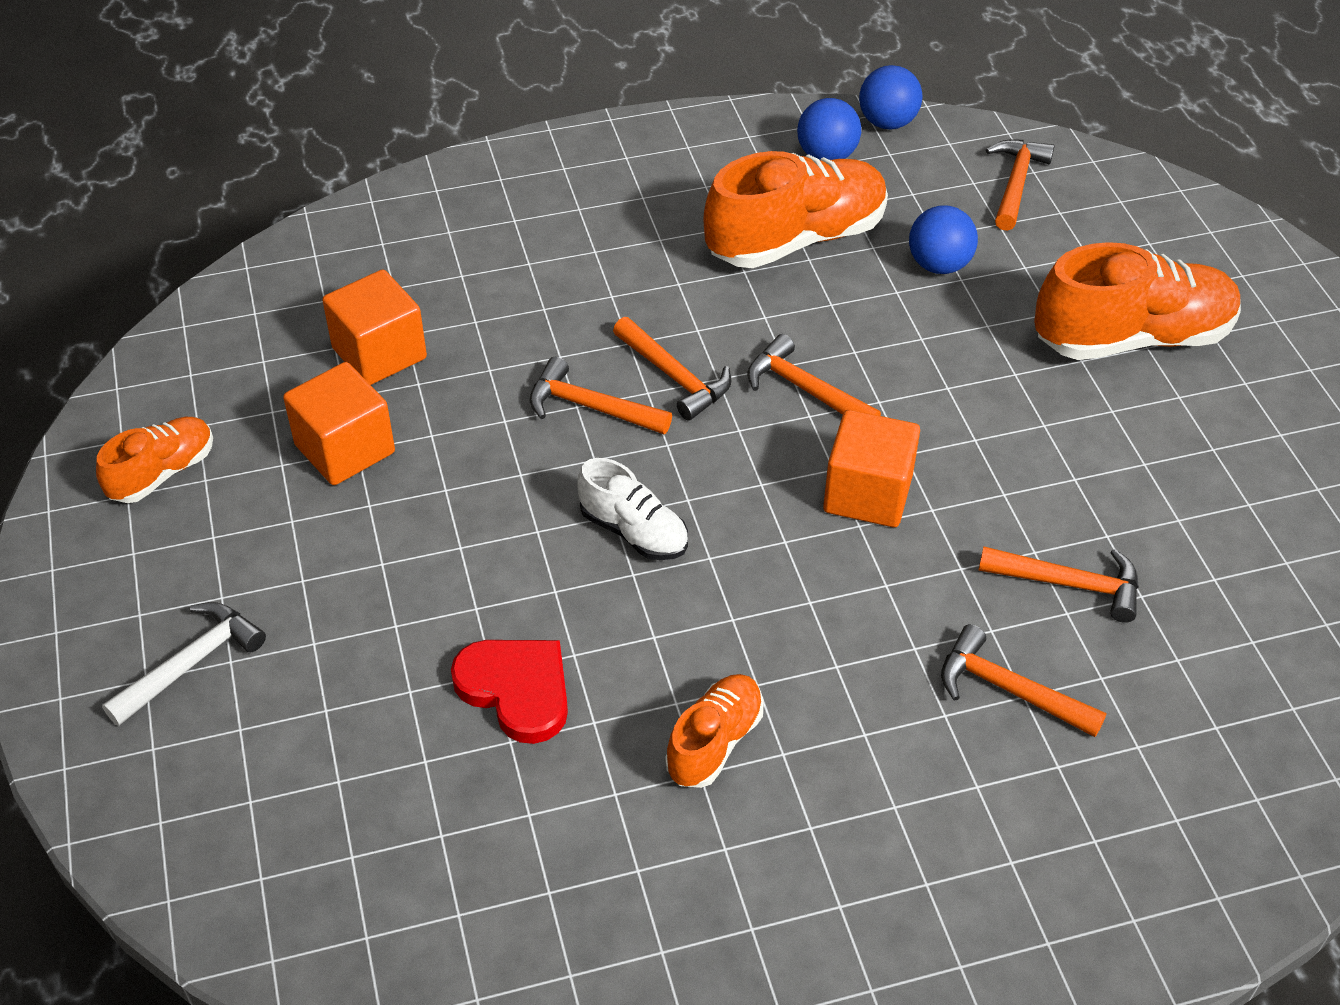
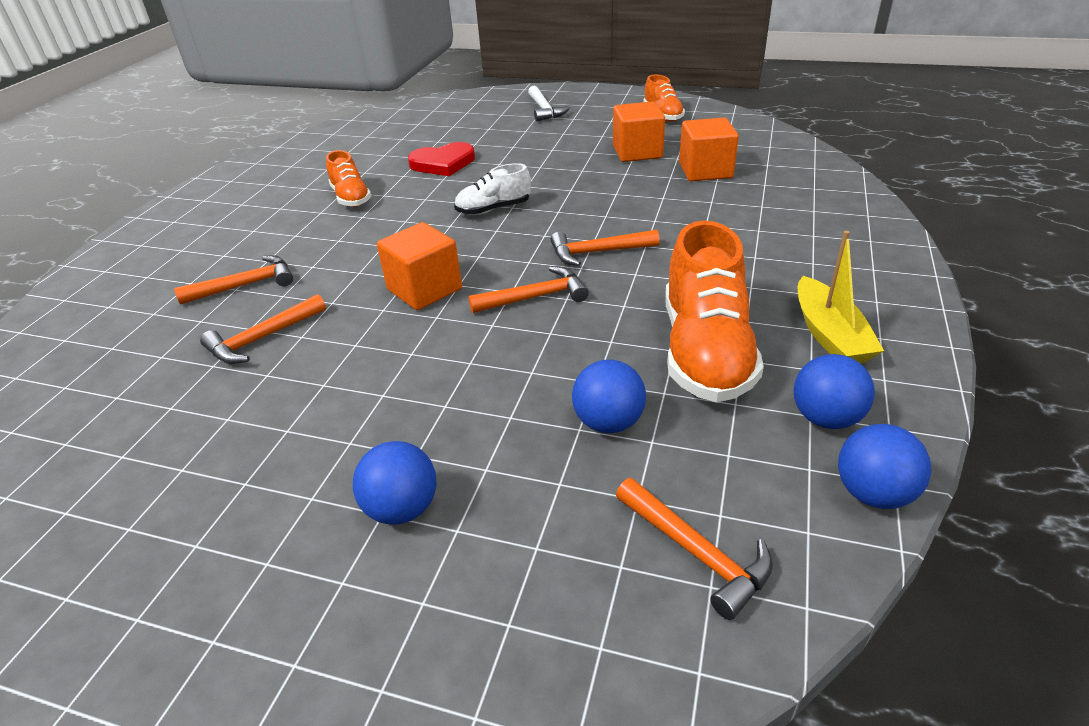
camera: 125 degrees right, 10 degrees down
(590, 407) = (600, 219): orange hammer -> none
(708, 174) = (829, 335): none -> yellow boat
(1132, 338) = (402, 508): orange shoe -> blue ball

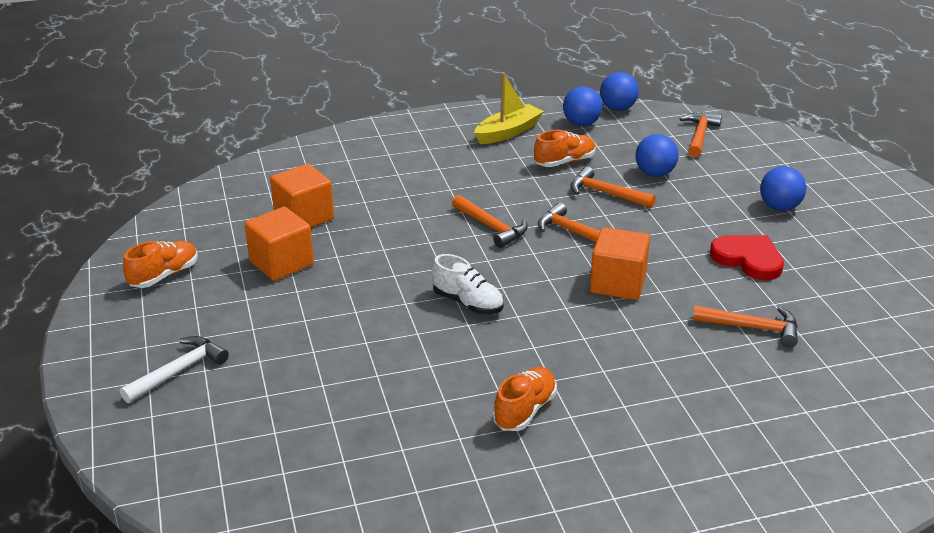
camera: 125 degrees left, 5 degrees down
(246, 285) = (717, 382): orange hammer -> orange hammer (605, 193)
(443, 163) = (393, 384): red heart -> red heart (748, 259)
(705, 352) = (564, 162): orange shoe -> orange shoe, size x0.55

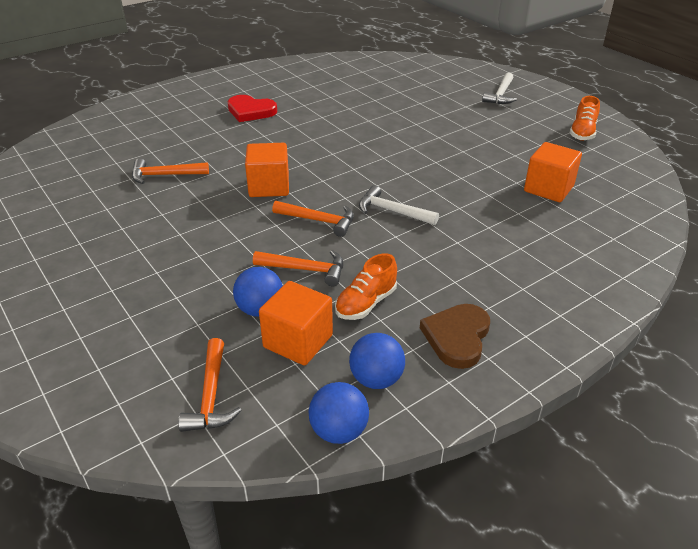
camera: 160 degrees right, 5 degrees up
(281, 263) = (520, 154): orange cube -> orange cube (298, 341)
(468, 303) = (370, 154): white shoe -> none
(491, 227) = (392, 211): orange hammer -> white hammer
(508, 132) = (457, 337): yellow boat -> brown heart
(525, 410) = (302, 111): orange shoe -> none
(748, 259) = (162, 227): red heart -> red heart (250, 111)
(779, 207) = (121, 292): blue ball -> none

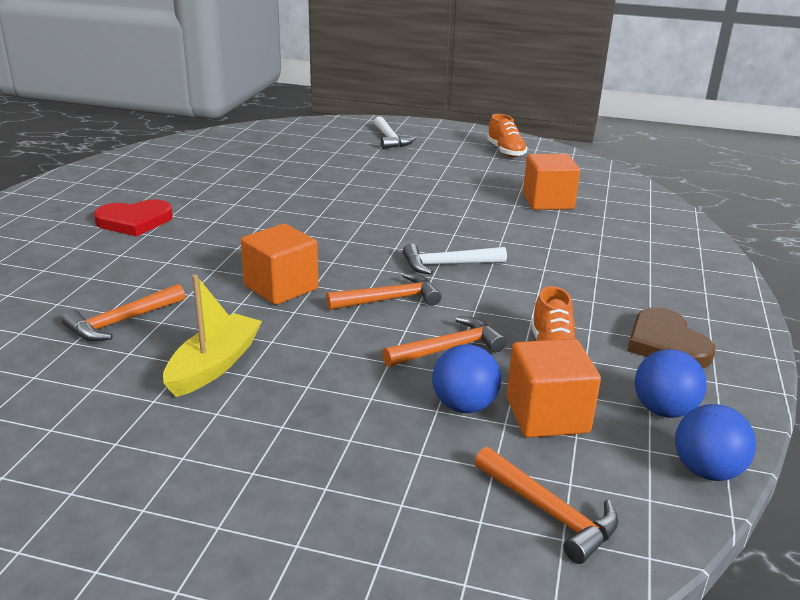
camera: 40 degrees left, 10 degrees down
(172, 221) = (214, 365): none -> yellow boat

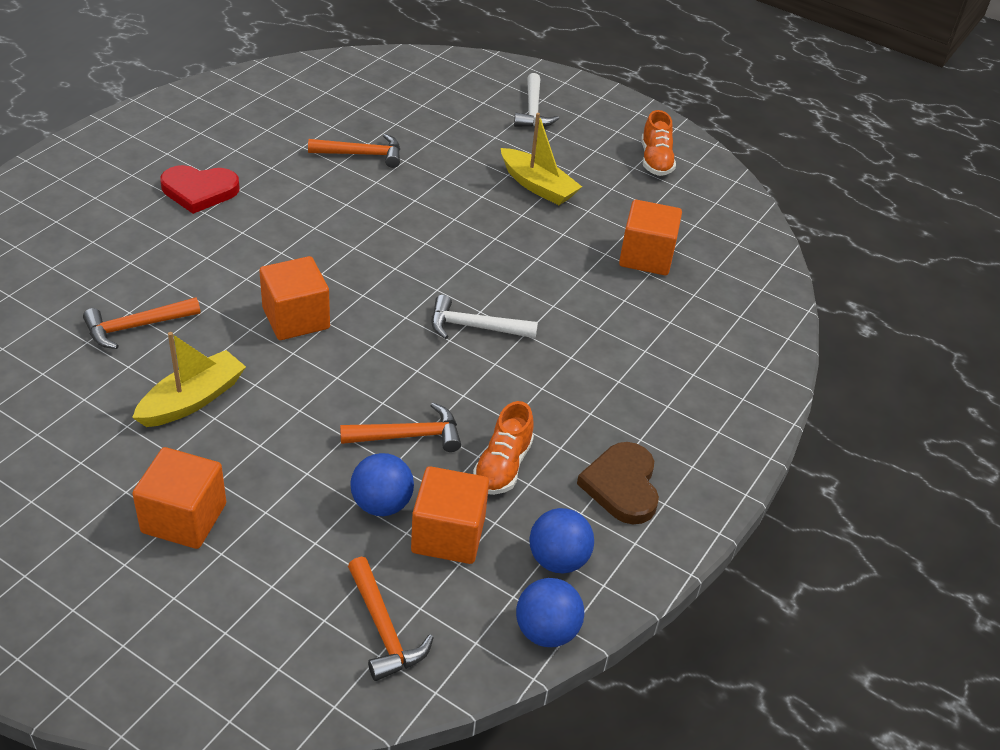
camera: 15 degrees right, 15 degrees up
(264, 466) = (184, 518): none -> orange cube
(389, 299) = (390, 360): orange hammer -> orange hammer (362, 154)
(428, 177) = (538, 186): none -> yellow boat

